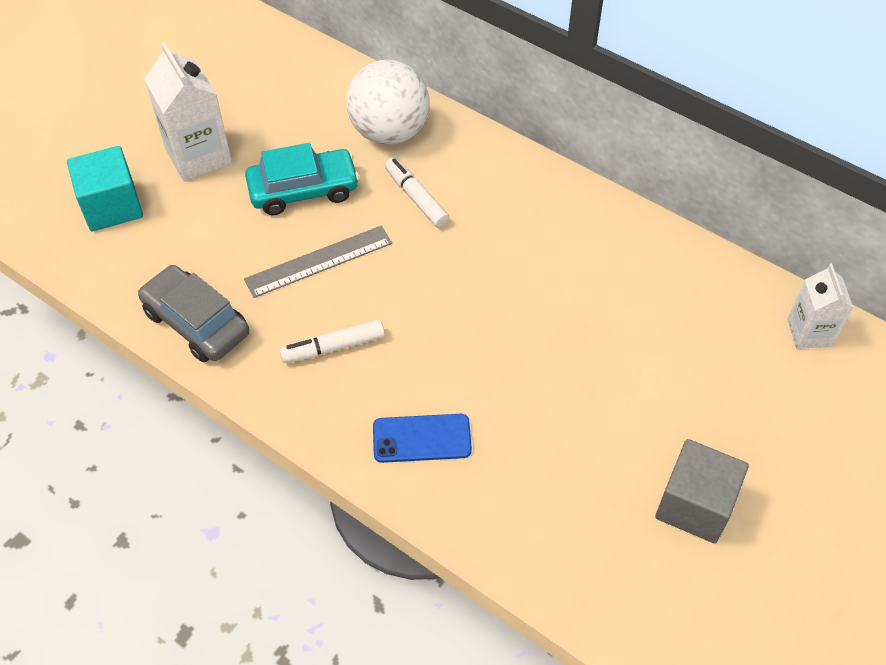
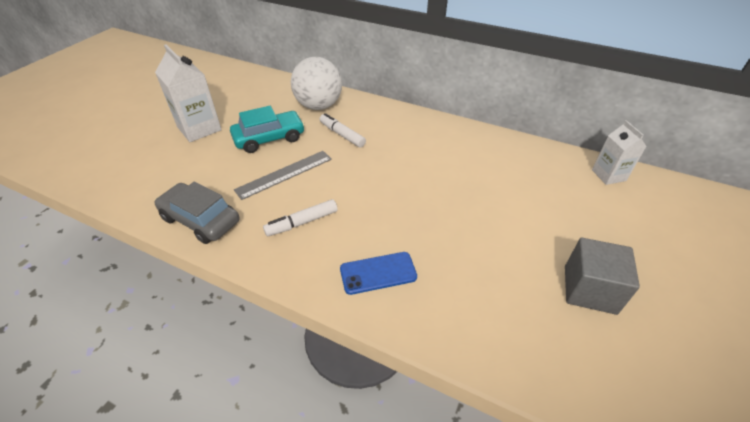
camera: 10 degrees left, 10 degrees down
(112, 206) = (140, 160): turquoise cube -> none

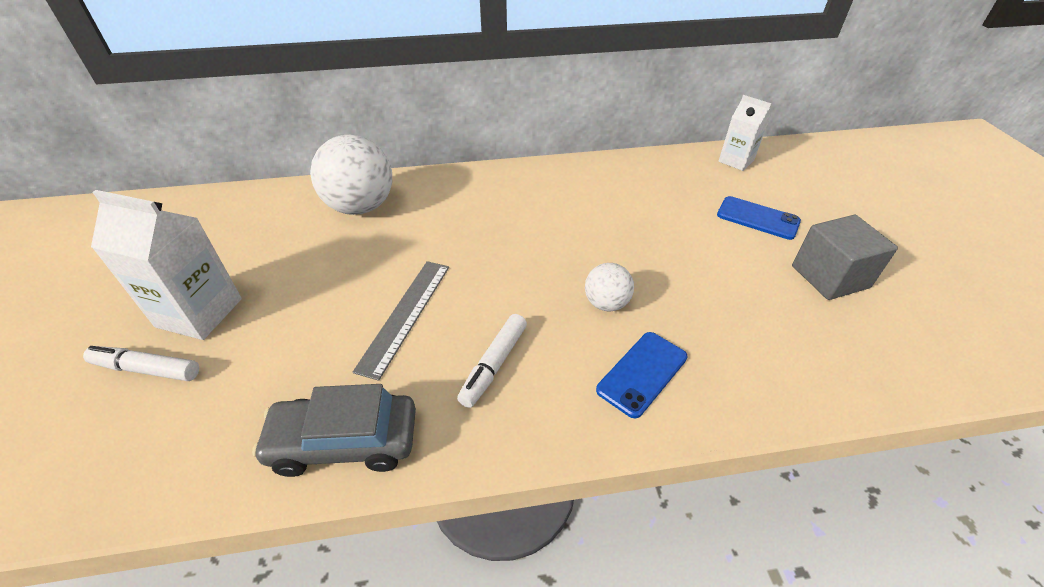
camera: 35 degrees left, 0 degrees up
(269, 138) = (333, 278): turquoise car -> none
(342, 135) = (430, 231): white marker -> white marker (147, 369)
(400, 223) = (606, 303): none -> white ball
(576, 222) = (757, 218): none -> blue phone

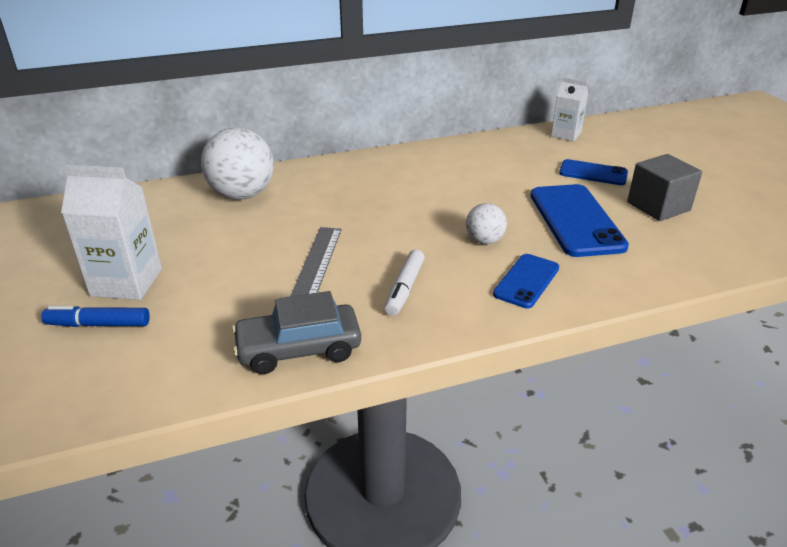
camera: 10 degrees left, 10 degrees down
(147, 369) = (98, 324): white marker -> blue marker
(723, 286) = (576, 220): none -> blue phone

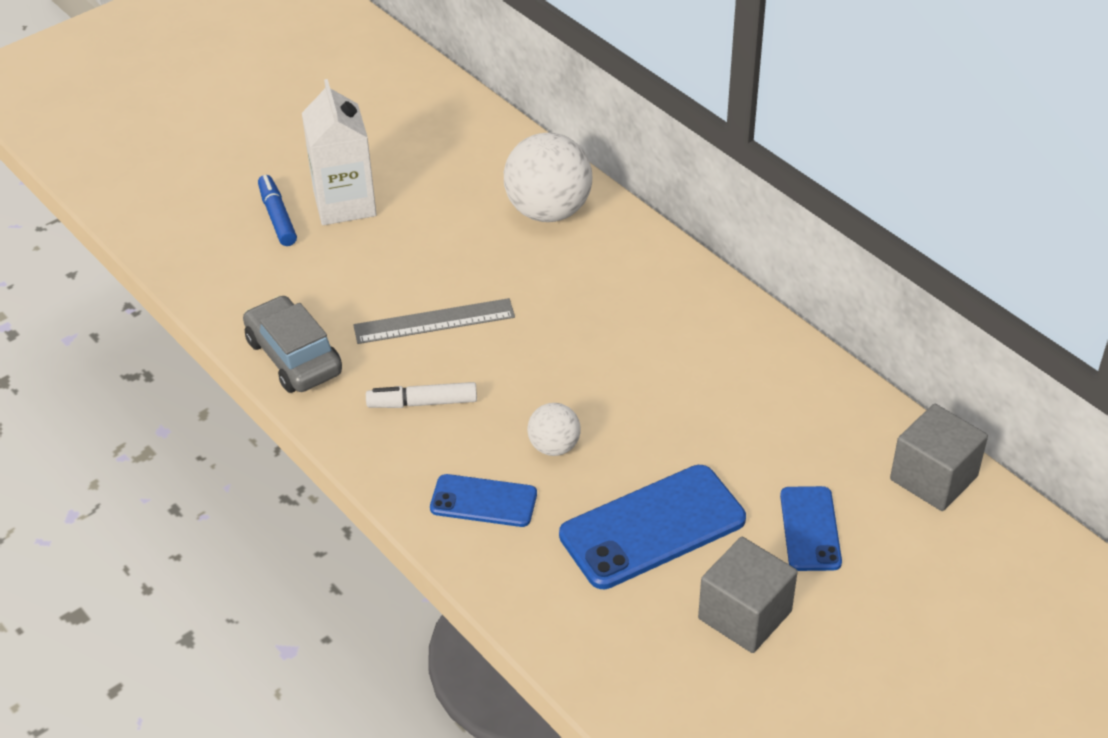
camera: 70 degrees right, 10 degrees up
(566, 135) = (933, 478): white carton -> grey cube

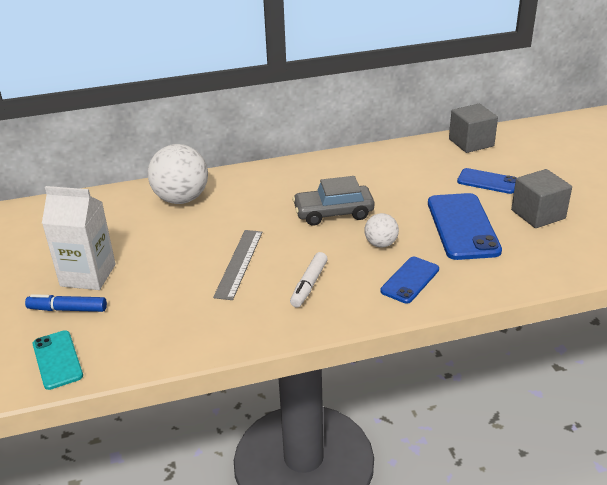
camera: 65 degrees left, 10 degrees down
(195, 249) = (57, 360): none -> turquoise phone
(294, 357) = (221, 332): grey car -> grey car (333, 213)

